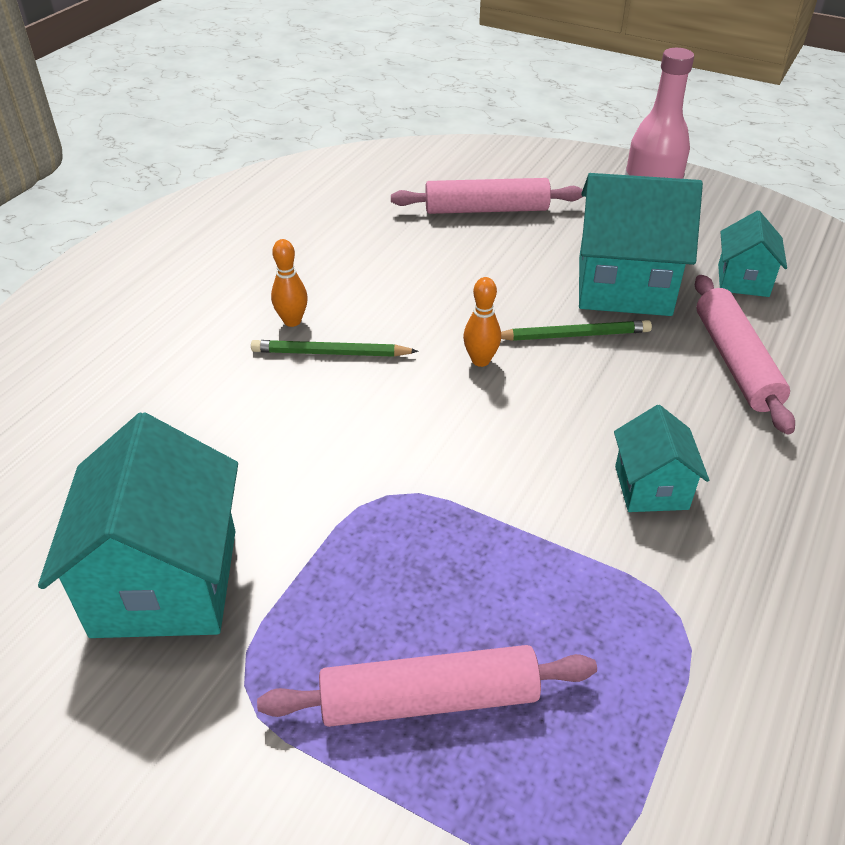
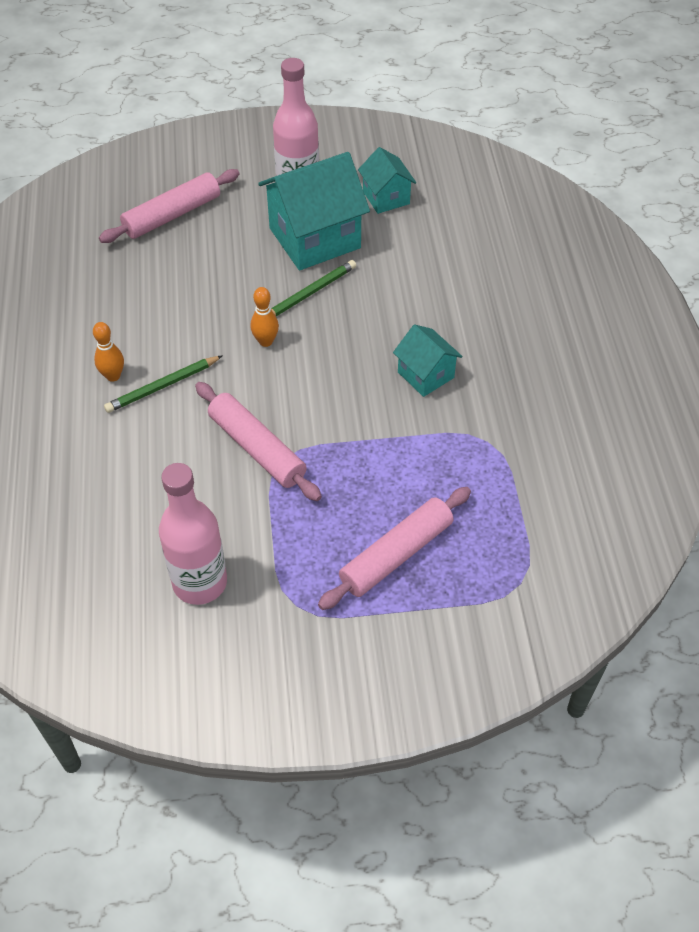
camera: 35 degrees left, 10 degrees up
(165, 582) = (200, 582): turquoise house -> pink bottle
(735, 361) = (419, 264): pink rolling pin -> pink rolling pin (257, 448)

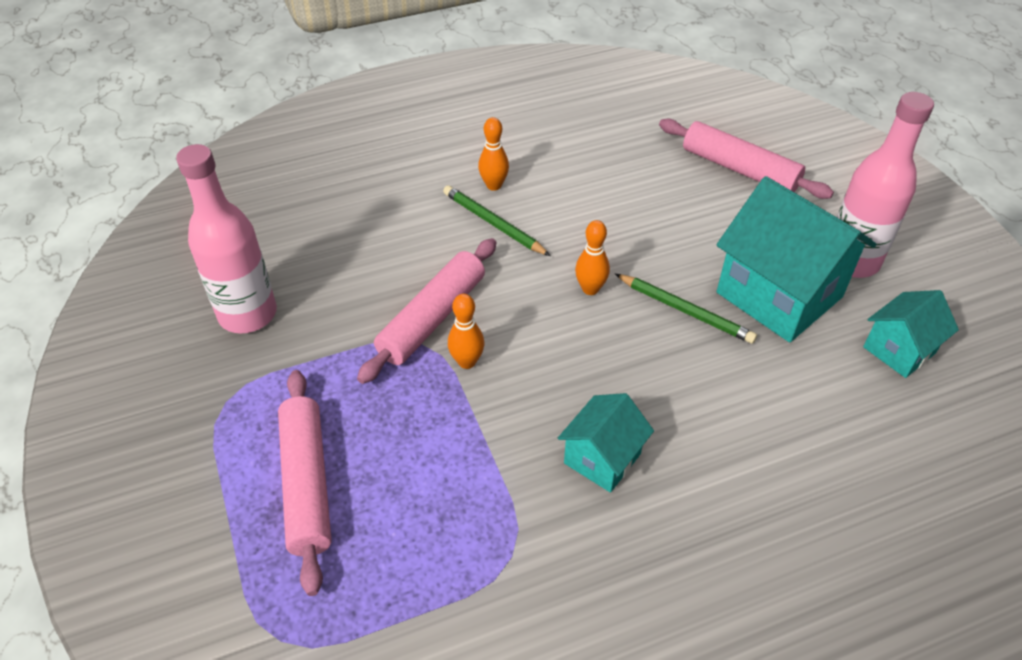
camera: 75 degrees right, 5 degrees down
(312, 434) = (467, 362): none -> orange bowling pin
(396, 555) = (306, 484): pink rolling pin -> pink rolling pin turned 45 degrees clockwise

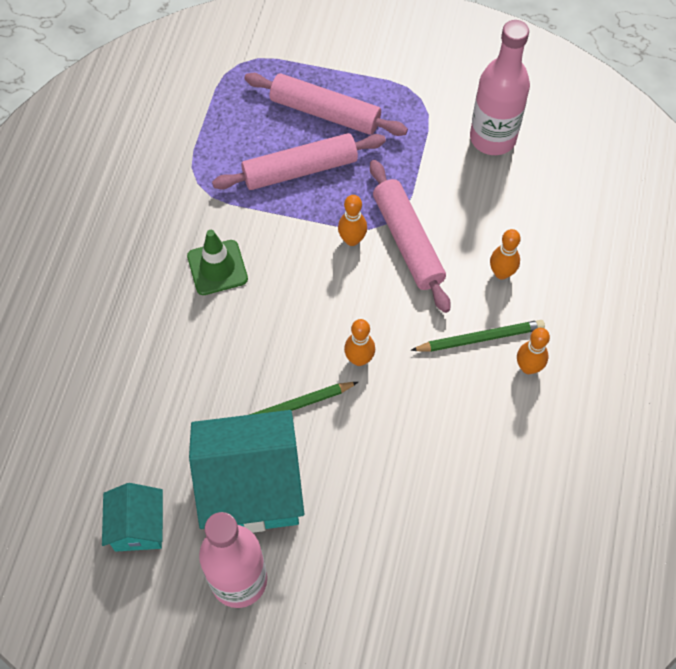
camera: 125 degrees right, 15 degrees up
(413, 239) = (501, 273): none -> orange bowling pin
(602, 458) = (217, 268): turquoise house -> green traffic cone
(739, 169) = (409, 590): pink rolling pin -> pink rolling pin (300, 169)

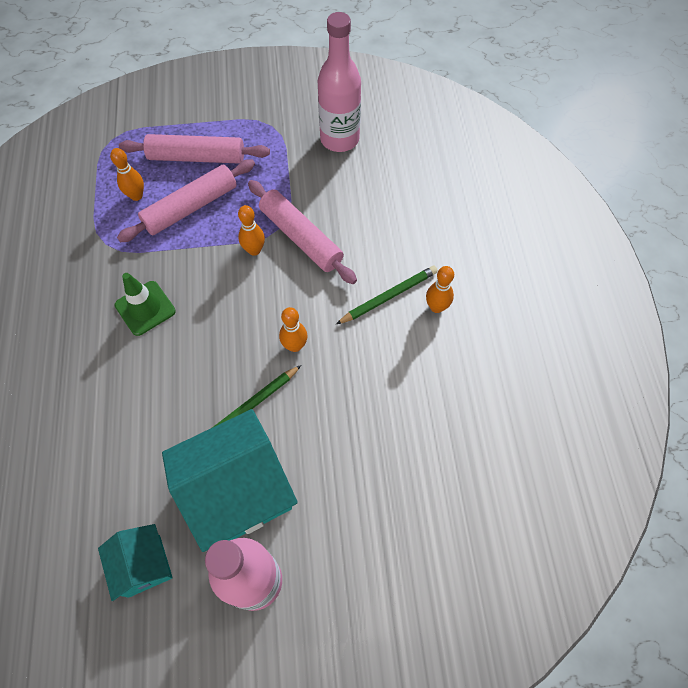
camera: 20 degrees left, 0 degrees up
(501, 273) = (386, 239): orange bowling pin -> orange bowling pin (136, 196)

